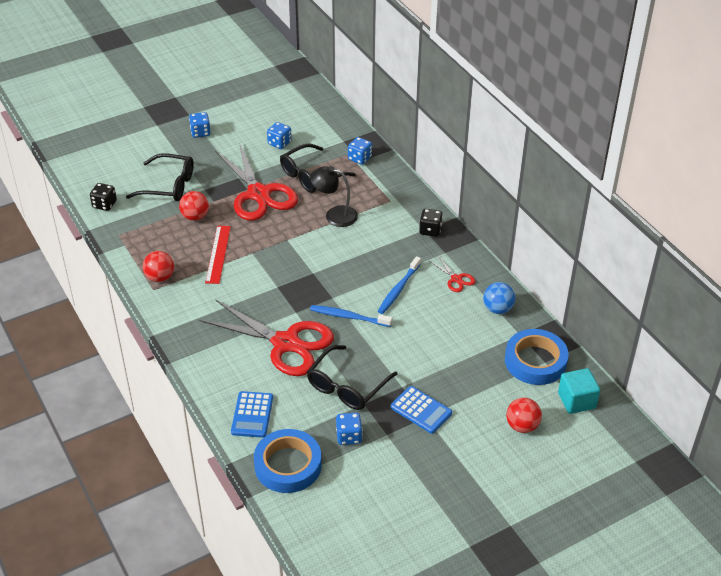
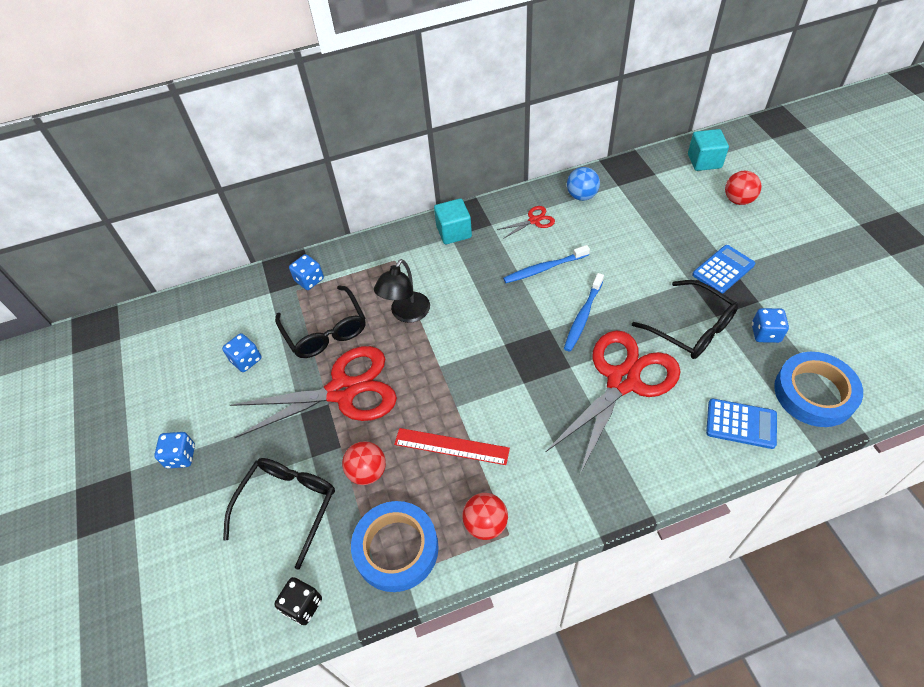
camera: 75 degrees left, 10 degrees up
(398, 289) = (544, 268): blue toothbrush -> blue toothbrush turned 120 degrees clockwise
(430, 230) = (454, 232): black dice -> turquoise cube
(535, 361) = (654, 180): blue tape -> blue tape (396, 548)

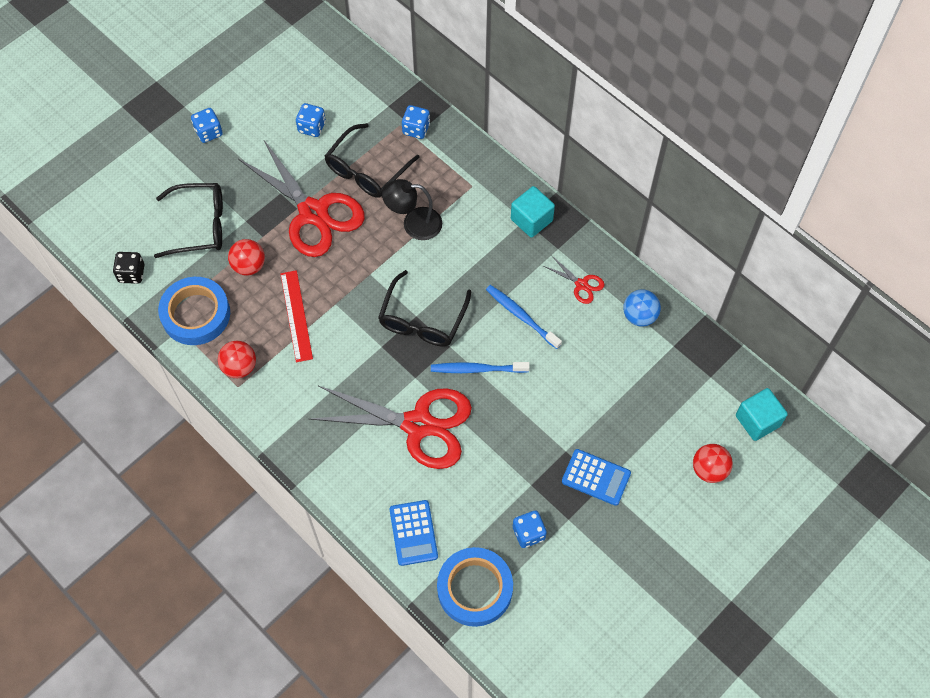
camera: 60 degrees right, 10 degrees up
(691, 328) = (505, 466): black glasses -> black glasses (422, 319)

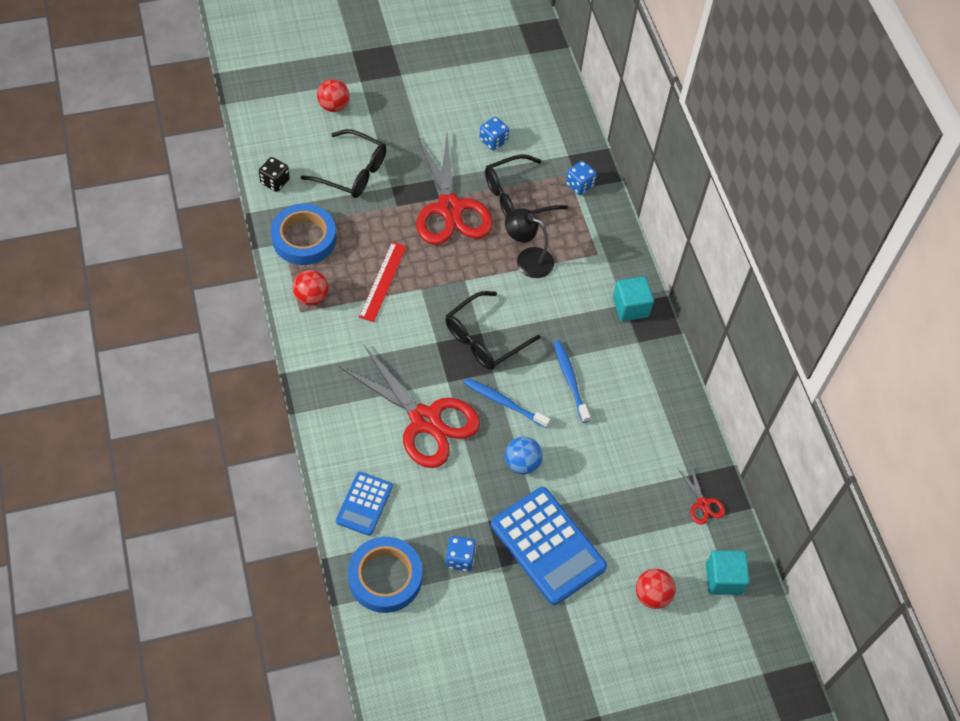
camera: 25 degrees right, 5 degrees down
(209, 132) = (407, 104): blue dice -> none
(249, 266) = (371, 223): red ball -> red ball (334, 106)
(581, 284) = (639, 382): red scissors -> red scissors (702, 504)
(596, 477) = (547, 546): blue calculator -> blue calculator, size x1.78
(639, 316) = (674, 434): blue ball -> blue ball (522, 463)

